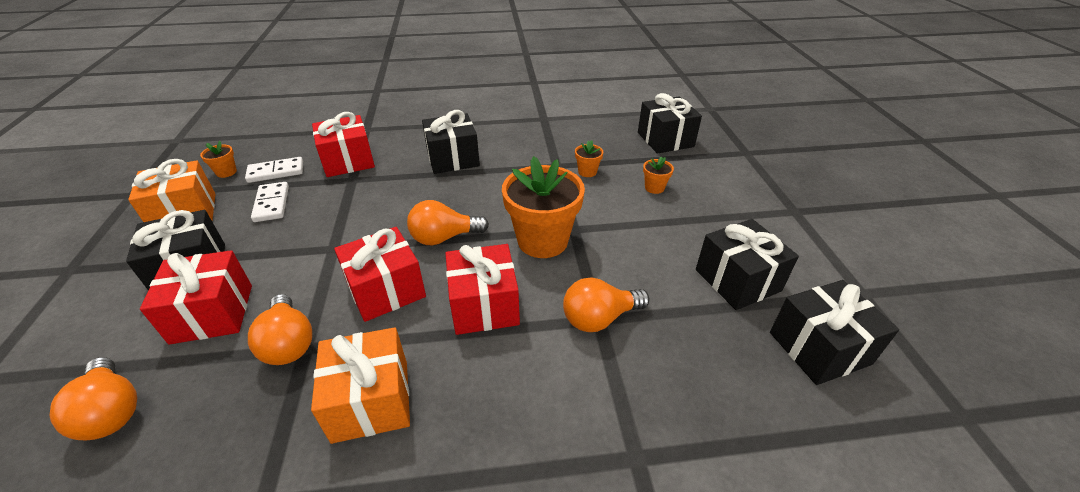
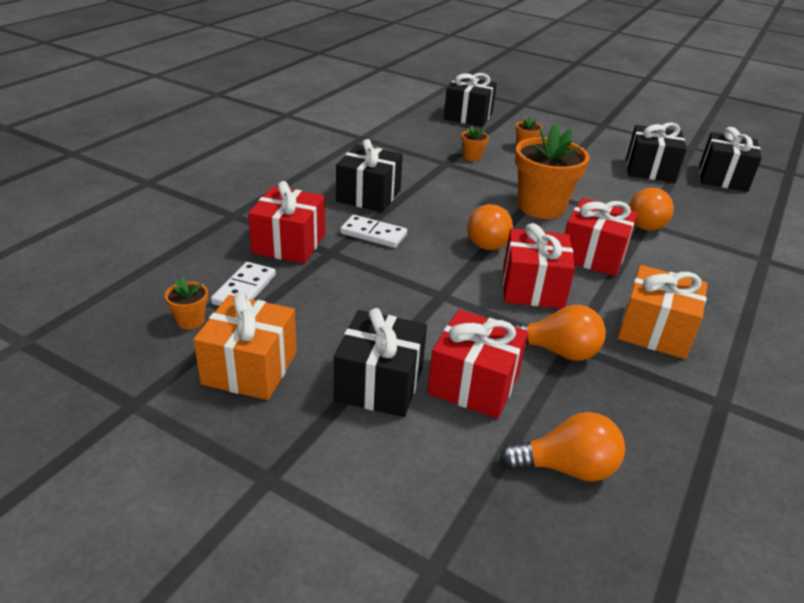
camera: 55 degrees left, 5 degrees down
(272, 204) = (313, 308): white domino -> white domino (373, 234)

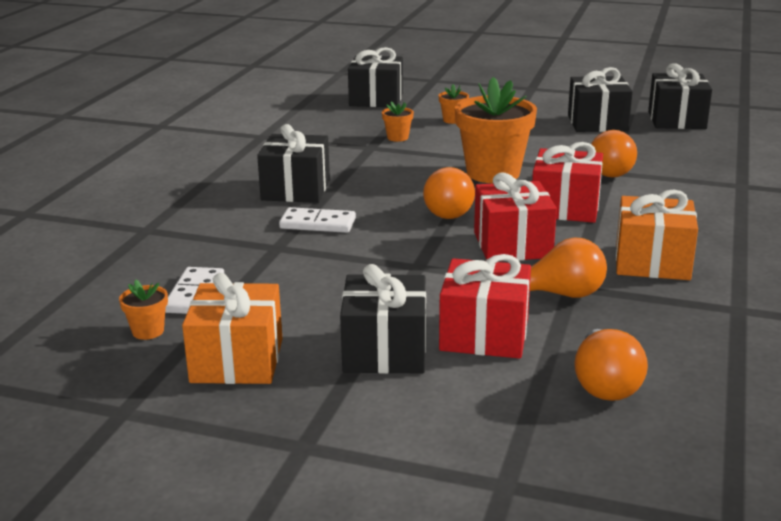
camera: 10 degrees left, 10 degrees down
(289, 244) = (225, 246): red gift -> none
(566, 467) = (605, 385): orange light bulb -> orange light bulb turned 105 degrees clockwise

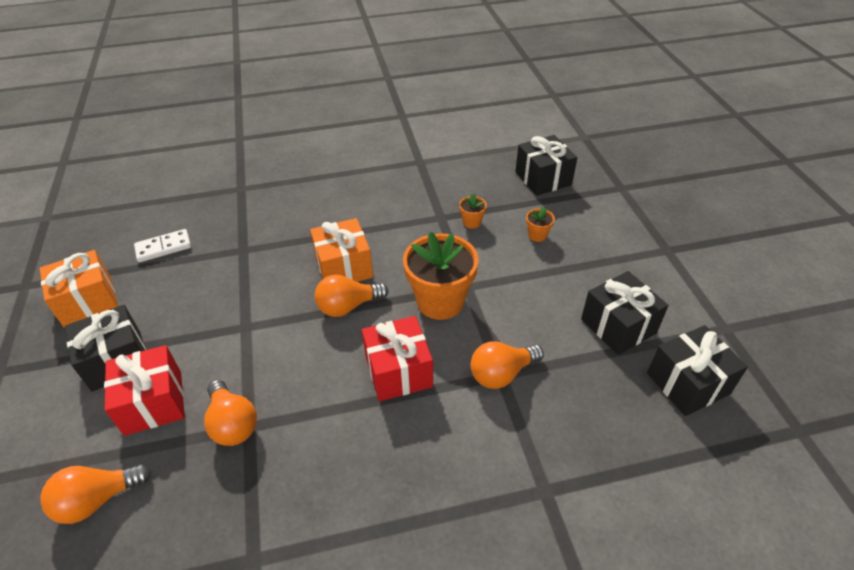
camera: 60 degrees right, 20 degrees up
(148, 331) = (113, 252): orange flower pot -> none
(296, 189) = (337, 217): black gift -> none
(318, 224) = (288, 251): white domino -> none
(512, 245) = (306, 364): red gift -> none
(652, 262) = (319, 467): orange gift -> orange gift (344, 267)

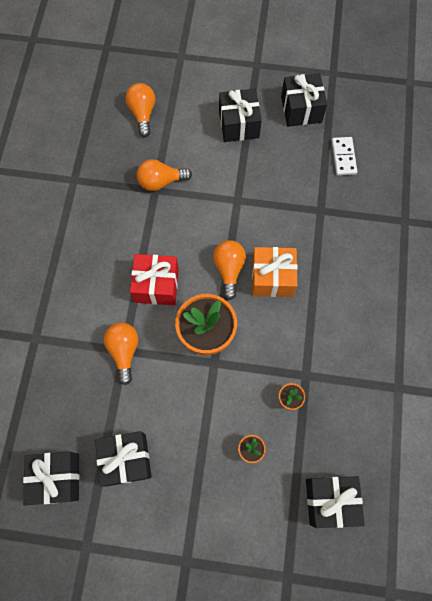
camera: 110 degrees right, 25 degrees up
(88, 302) = (301, 109): orange gift -> black gift
(153, 402) = (196, 142): red gift -> none

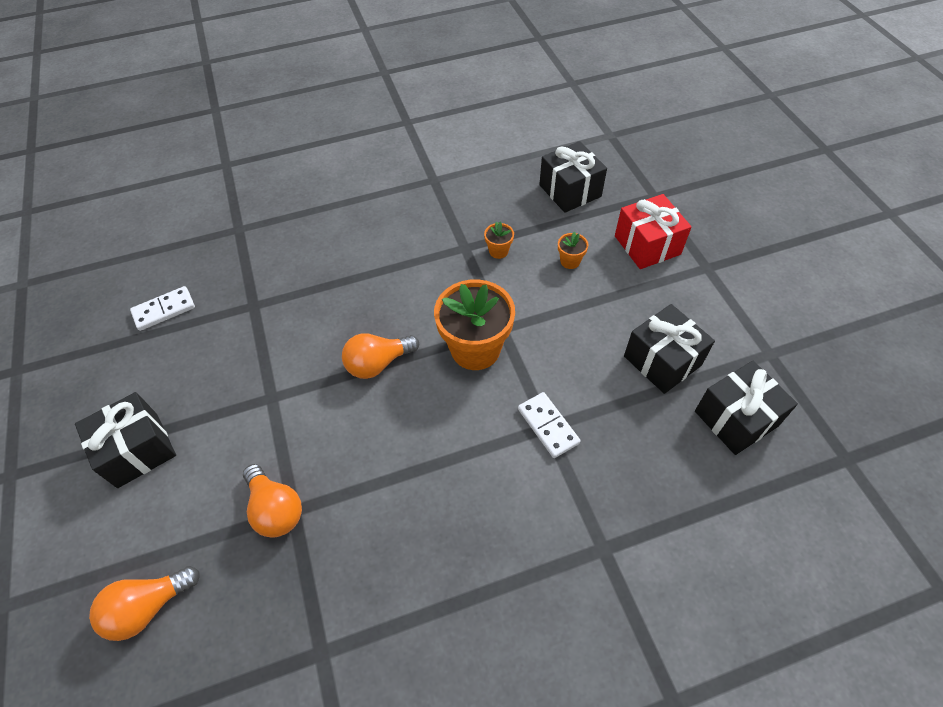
camera: 115 degrees left, 15 degrees down
(124, 351) = (548, 426): orange light bulb -> white domino
(156, 285) = (441, 433): red gift -> red gift (647, 245)
(272, 278) = (367, 317): orange gift -> none
(301, 109) = (92, 383): black gift -> none

